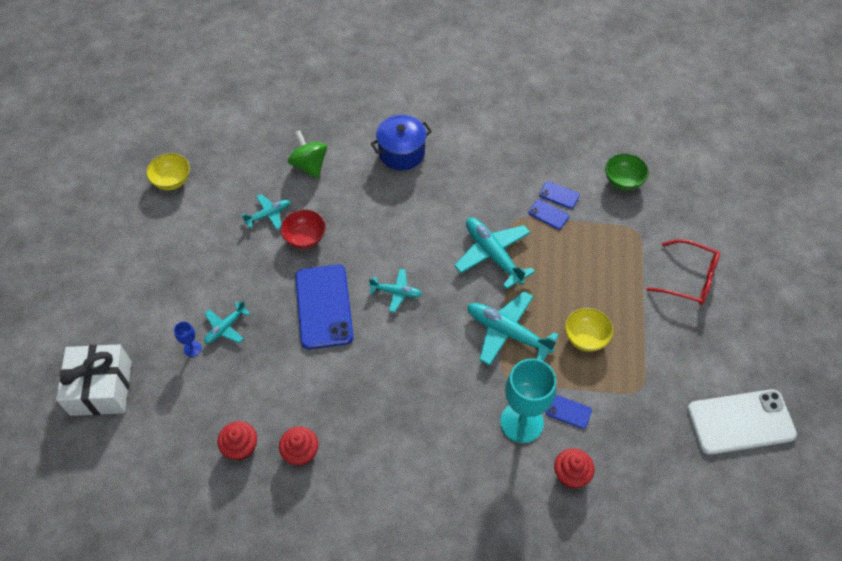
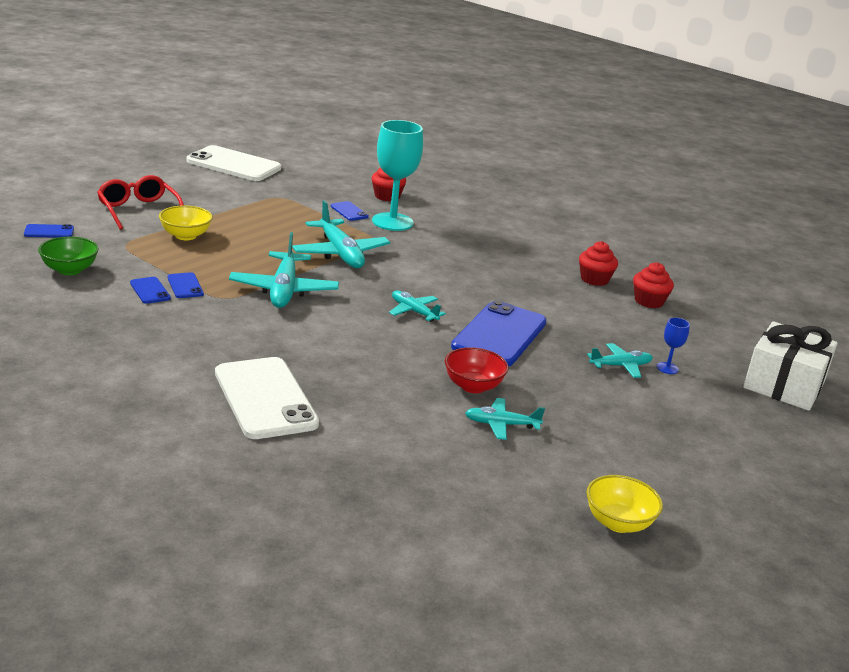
camera: 150 degrees left, 30 degrees down
(309, 165) = (400, 444): green spinning top -> none
(401, 153) = (265, 398): blue pot -> white phone
(585, 338) = (279, 226): yellow bowl -> yellow bowl (185, 236)
(692, 208) = (49, 232): none -> blue phone

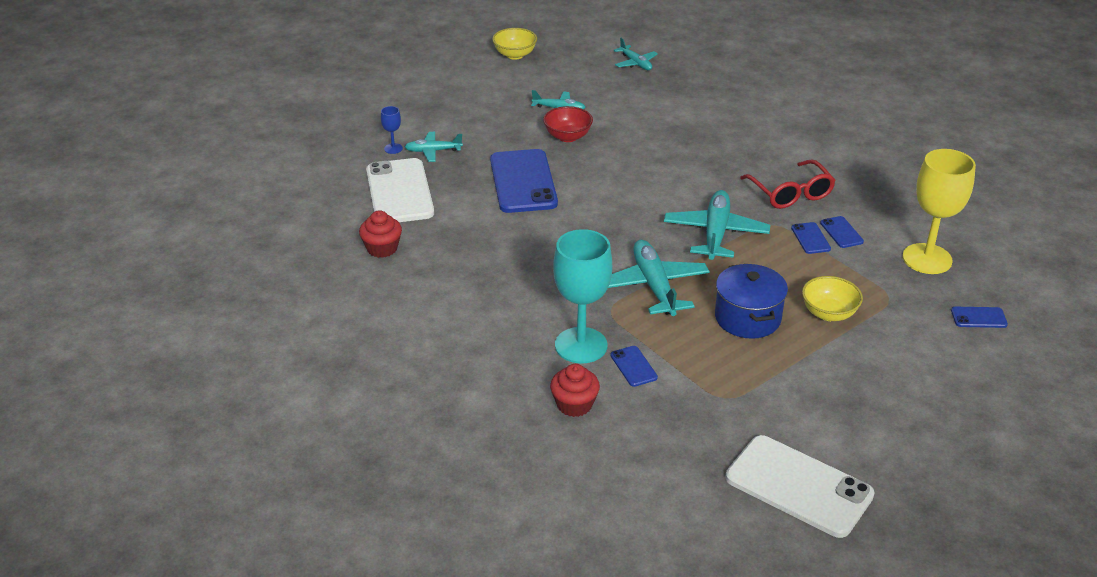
camera: 165 degrees left, 10 degrees up
(69, 270) = (927, 259): green bowl -> yellow goblet
(139, 210) = (897, 361): red glasses -> red glasses (790, 193)
(258, 234) = (747, 318): none -> blue pot
(265, 398) = (727, 131): white phone -> white phone (399, 192)
(413, 311) = (594, 207): turquoise plane -> turquoise plane (635, 63)
(500, 335) = (523, 182): blue phone -> blue phone turned 45 degrees counterclockwise
(648, 301) = (346, 219): red cupcake -> none
(784, 385) = (305, 132): white gift -> none

